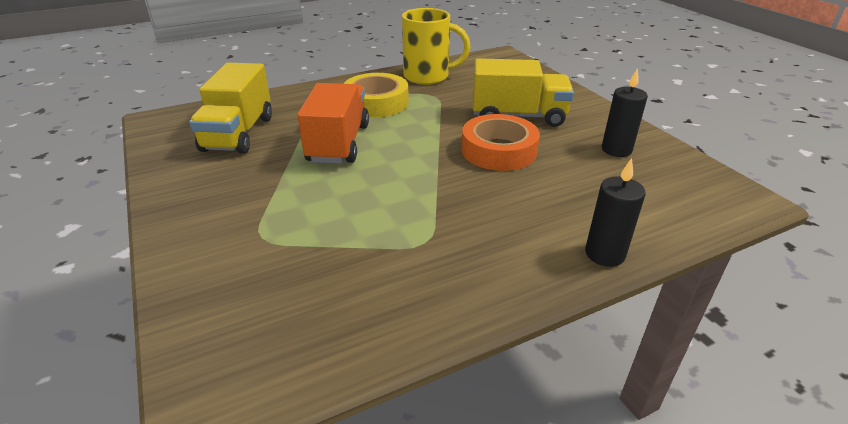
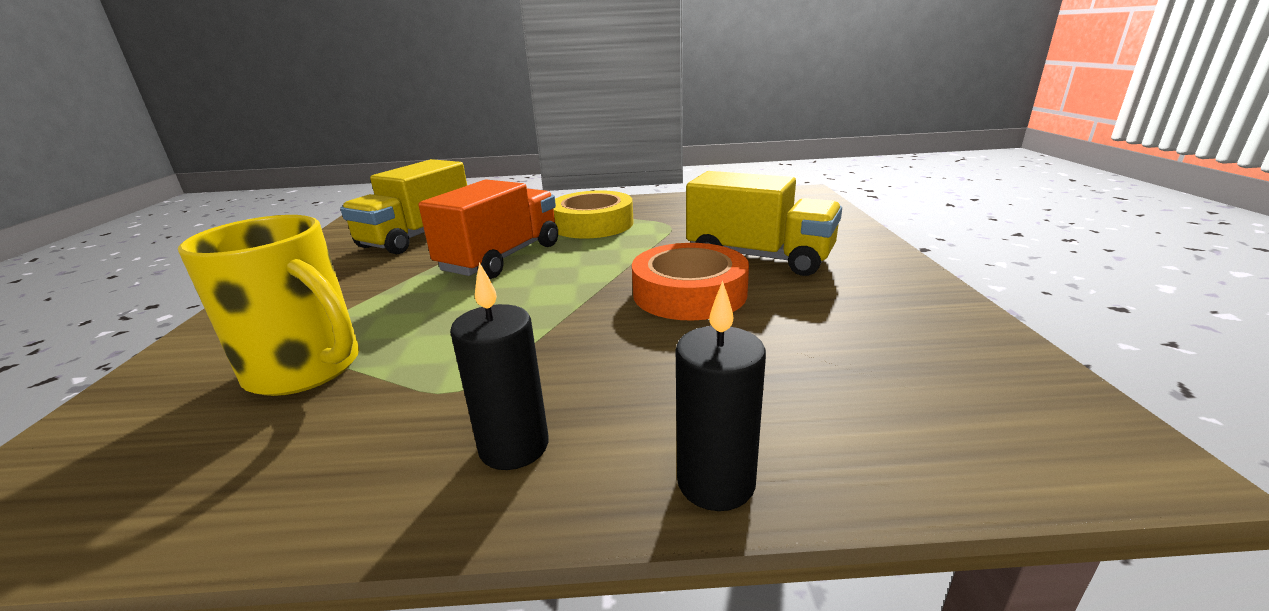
camera: 25 degrees right, 10 degrees down
(428, 76) = (683, 206): yellow mug -> yellow mug (307, 369)
(616, 150) = (883, 320): black candle -> black candle (514, 446)

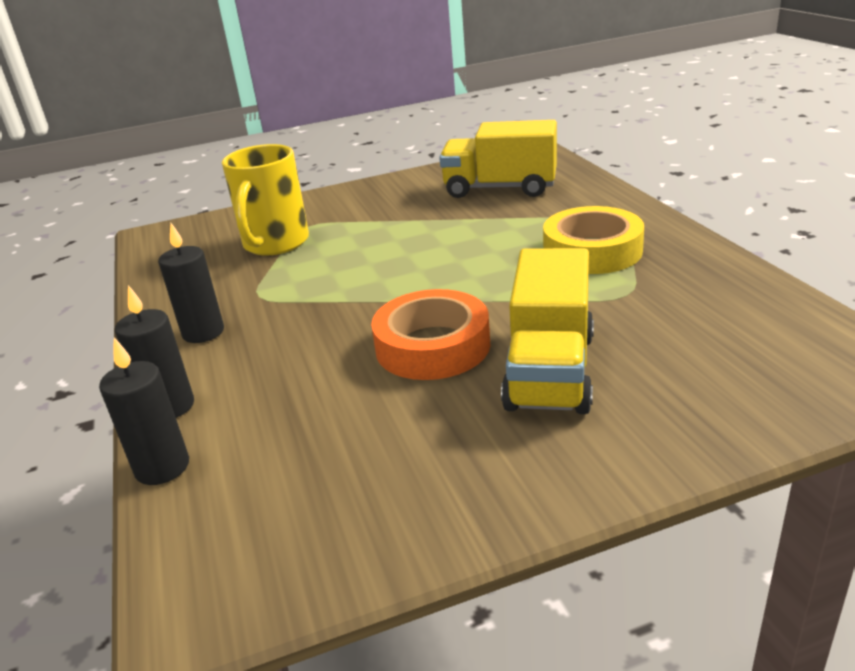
camera: 75 degrees right, 5 degrees up
(502, 258) = (471, 238): orange truck -> none
(871, 487) = (162, 467): none -> black candle

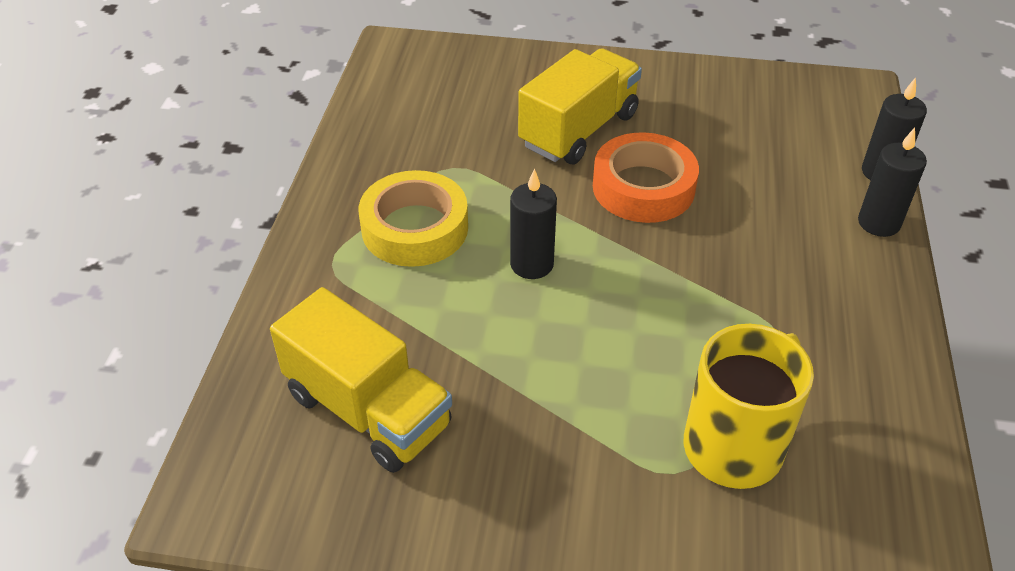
camera: 155 degrees left, 15 degrees up
(203, 332) = (847, 303): black candle -> black candle (531, 264)

